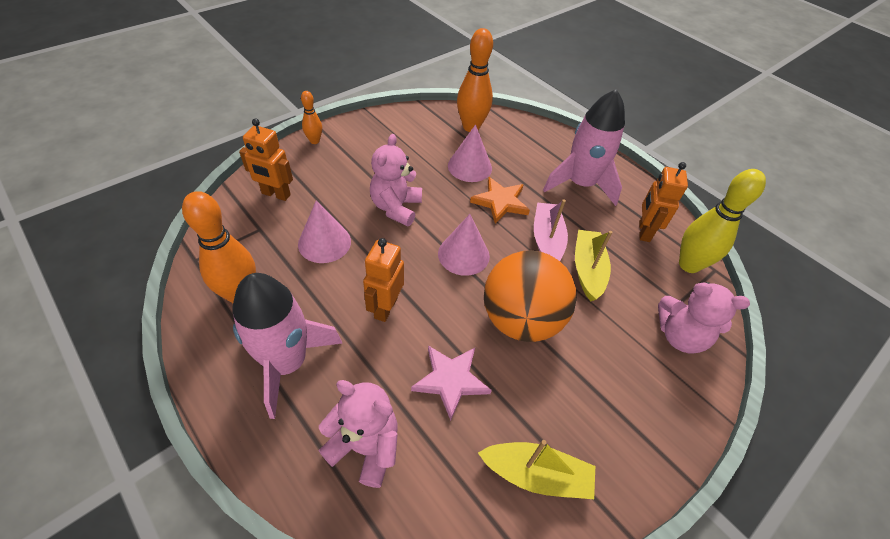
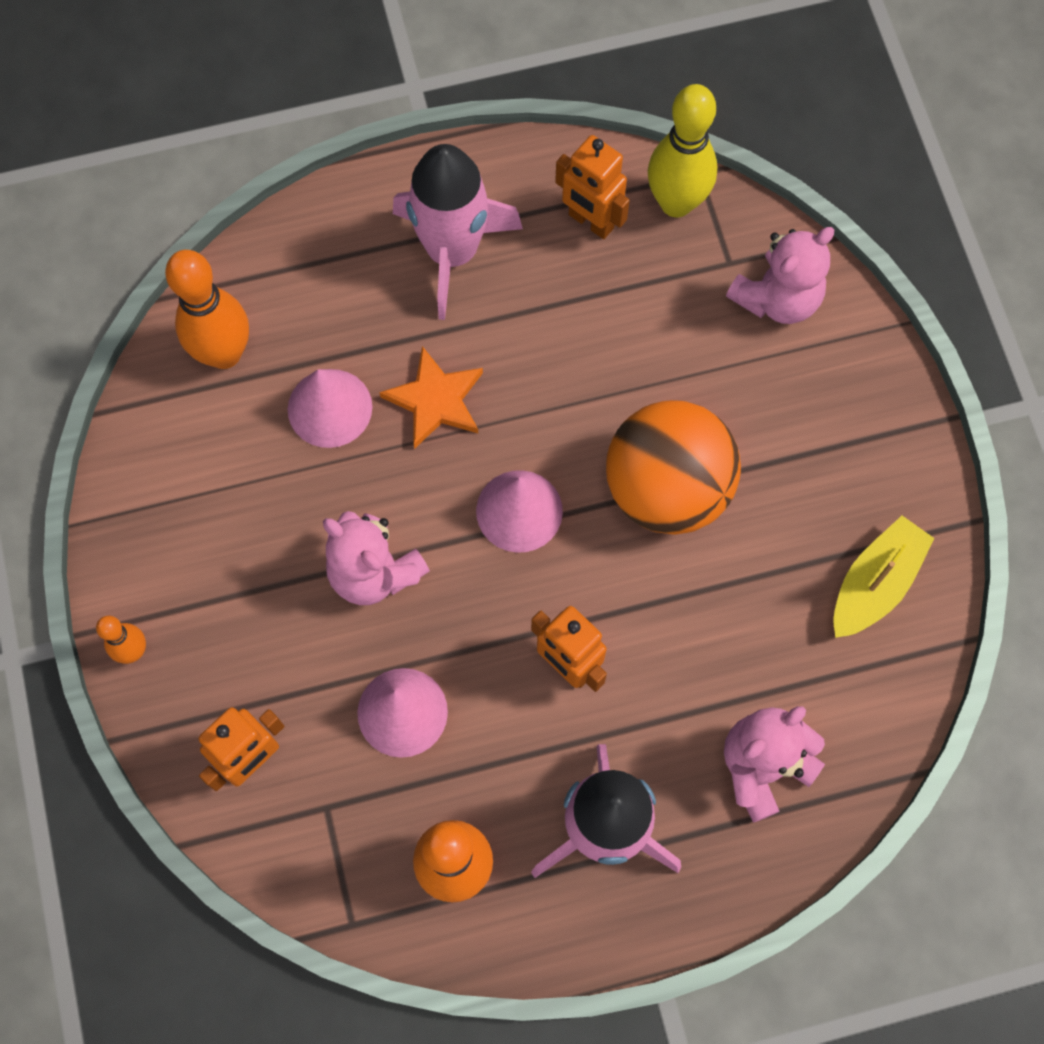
camera: 60 degrees left, 20 degrees up
(451, 380) = (718, 625): pink star -> none
(547, 240) = (545, 374): pink boat -> none
(587, 270) = (624, 349): yellow boat -> none

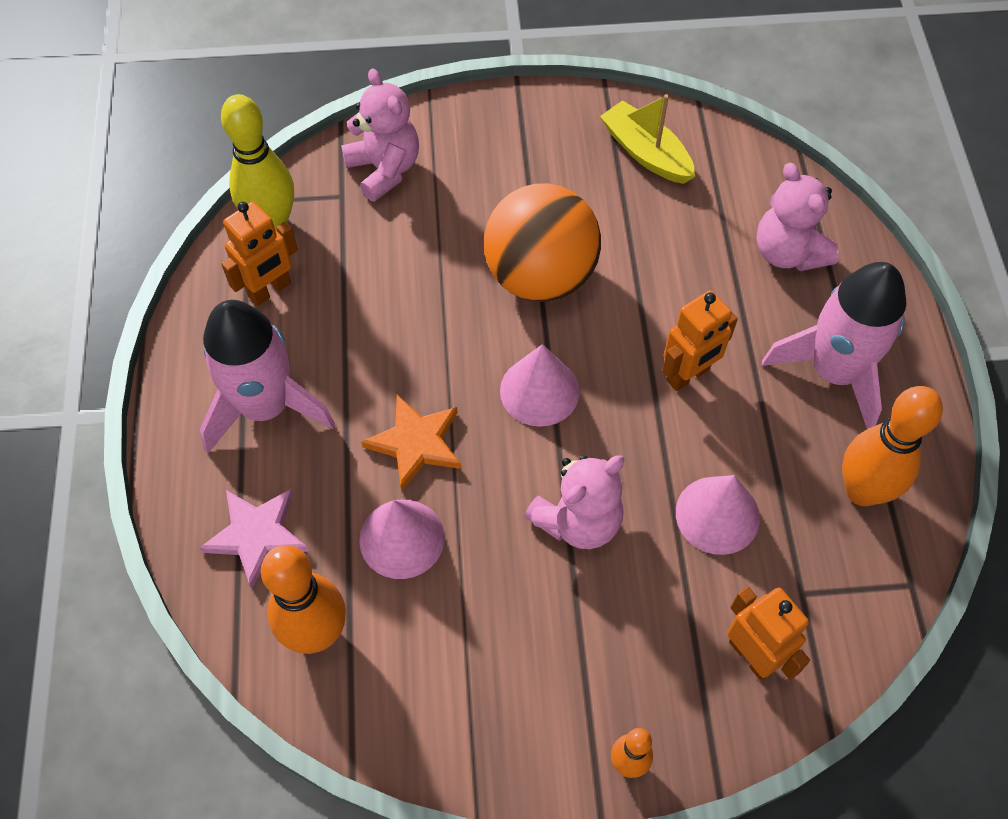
camera: 80 degrees left, 10 degrees down
(313, 278) = (256, 535): none -> pink star

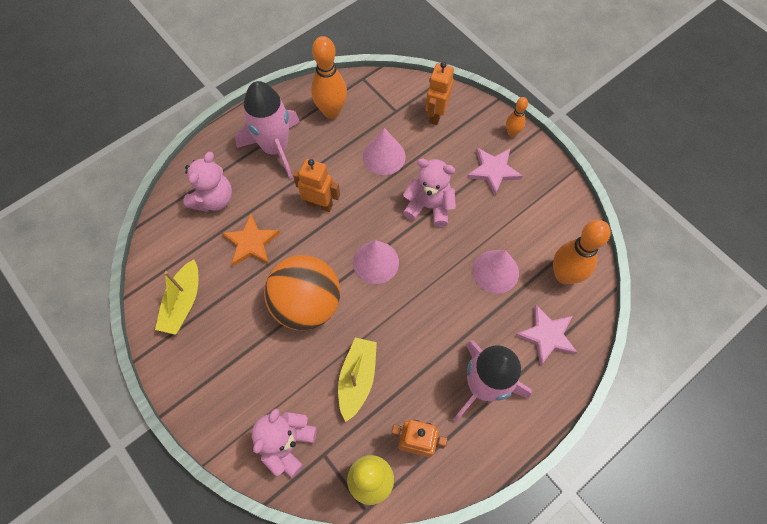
camera: 125 degrees left, 5 degrees up
(397, 276) = (357, 379): none -> yellow boat
(416, 443) = (445, 298): orange star -> orange star (251, 243)
(572, 668) = (493, 171): none -> pink star

